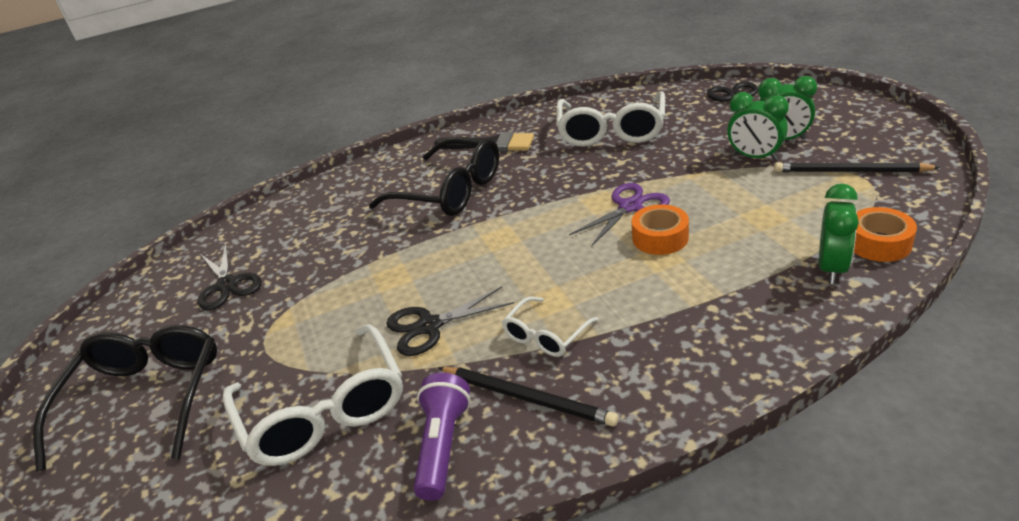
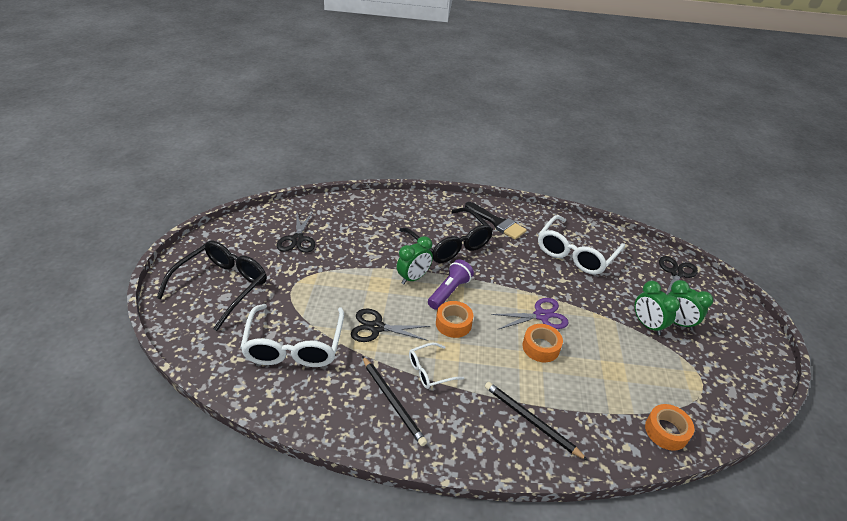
camera: 20 degrees right, 5 degrees up
(443, 445) = (334, 401): purple flashlight -> purple flashlight (449, 291)
(530, 269) = (453, 324): none -> orange tape
(832, 268) = (622, 430): green clock -> green clock (413, 278)
(850, 171) = (697, 371): black pencil -> black pencil (531, 420)

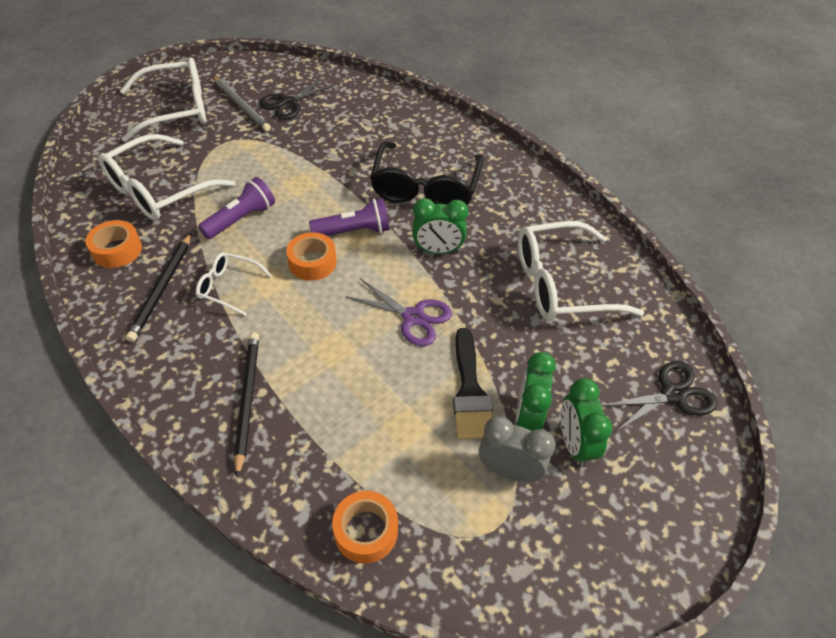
camera: 45 degrees right, 10 degrees up
(222, 287) = (176, 109): black glasses -> white glasses
(267, 258) = (241, 105): none -> grey pencil
(376, 327) = (241, 219): black scissors -> purple flashlight
(413, 278) = (339, 197): green clock -> green clock (437, 251)
(497, 223) = (513, 197): black brush -> black brush (470, 391)
(541, 347) = (363, 345): orange tape -> orange tape (117, 250)
(673, 354) = (509, 470): none -> grey clock

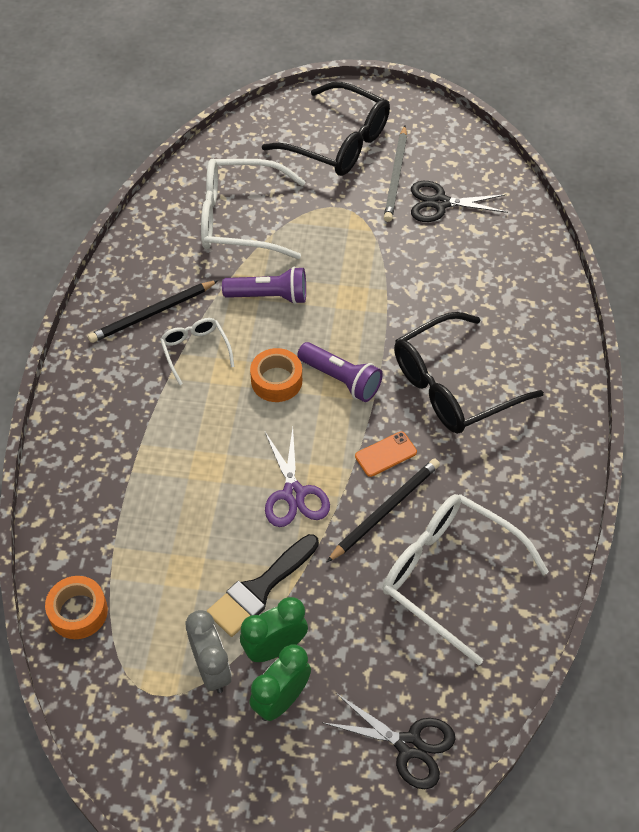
camera: 50 degrees right, 5 degrees up
(117, 250) = (156, 254): orange tape -> none
(176, 109) = (338, 142): white glasses -> black glasses
(247, 399) = (112, 452): black pencil -> black pencil (385, 510)
(437, 251) = (386, 454): green clock -> orange phone

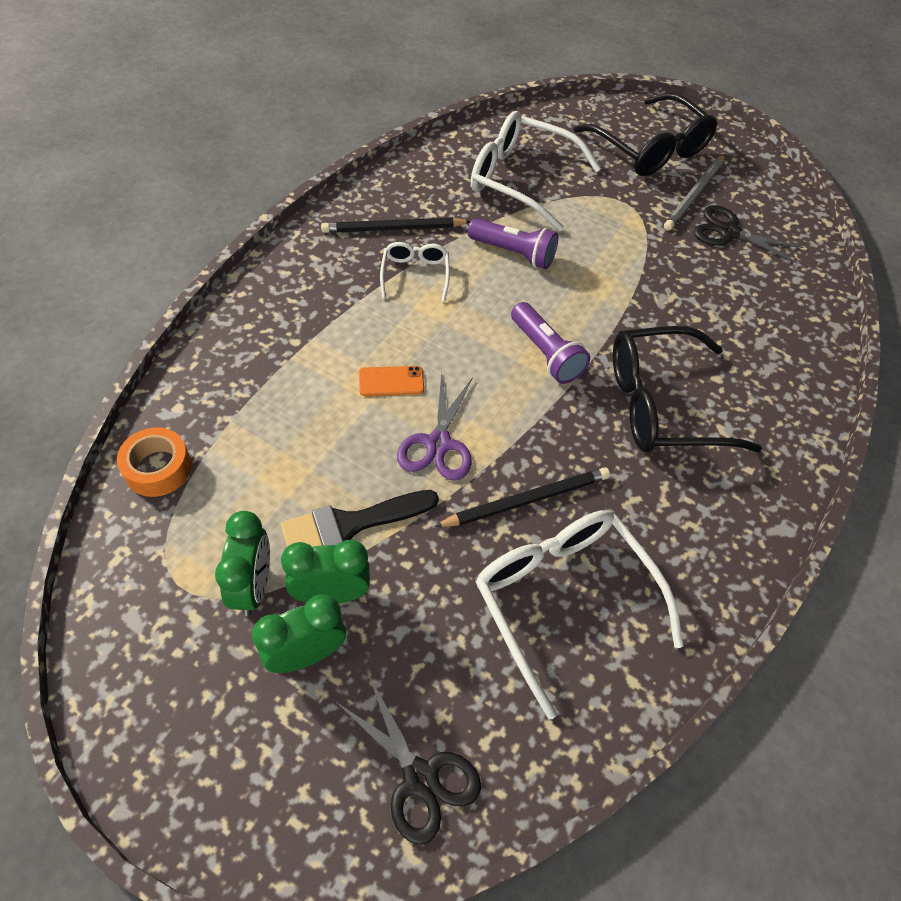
camera: 20 degrees right, 0 degrees up
(212, 669) = (253, 586): grey clock -> green clock
(276, 381) = (479, 330): orange tape -> none
(386, 454) = (556, 443): orange phone -> orange phone (391, 381)

